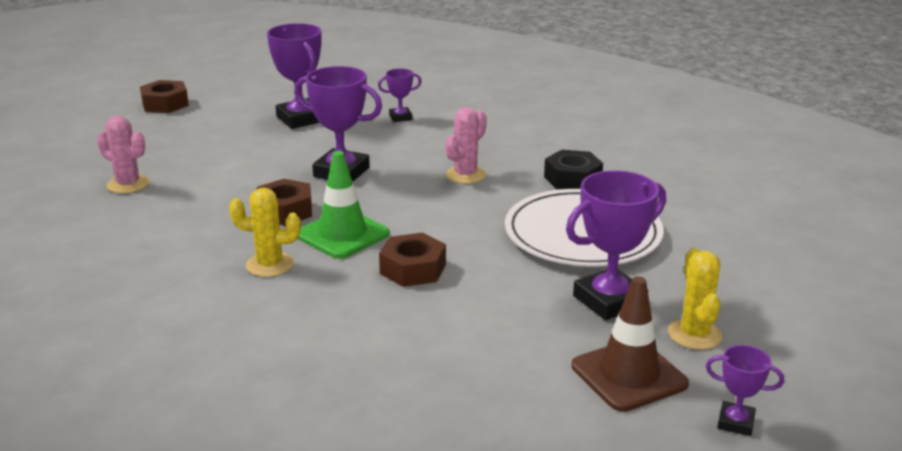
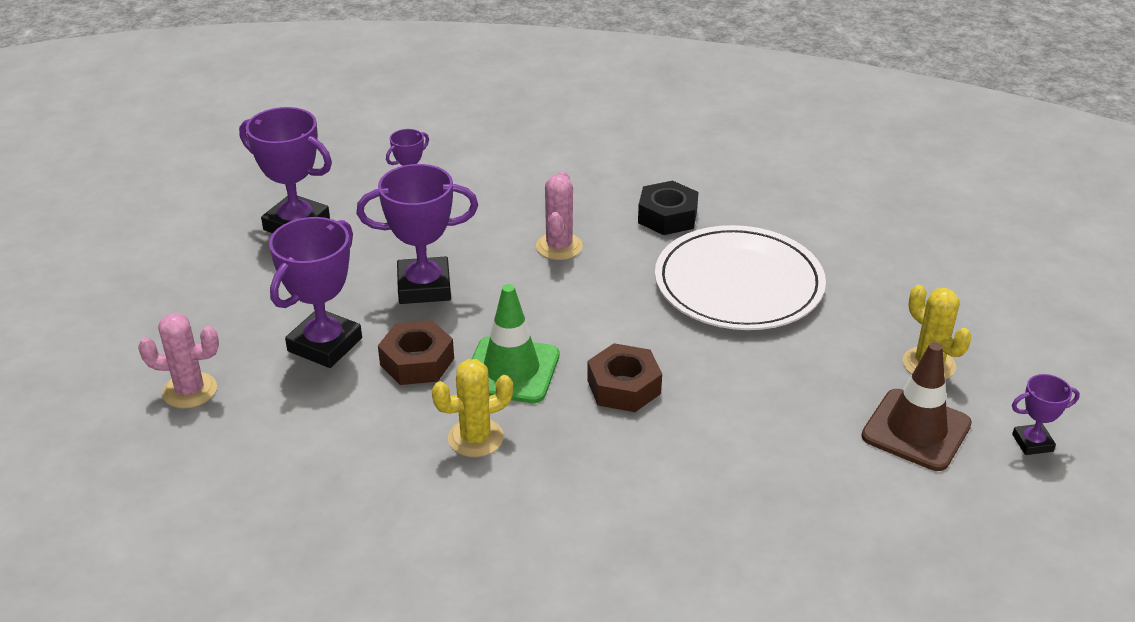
camera: 30 degrees left, 10 degrees up
(165, 104) = (97, 254): brown nut -> none
(609, 301) = (830, 355): purple trophy -> purple trophy (325, 345)

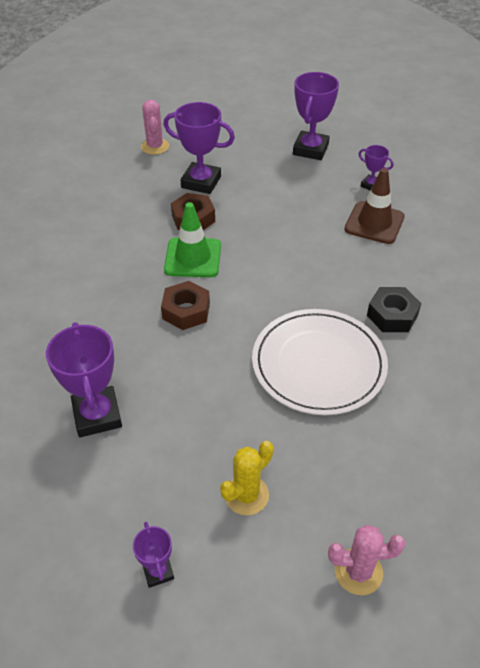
camera: 80 degrees right, 10 degrees up
(424, 287) = (265, 209): purple trophy -> purple trophy (97, 415)
(475, 438) = (130, 252): yellow cactus -> none
(559, 246) = (330, 262): pink cactus -> pink cactus (358, 571)
(916, 430) = (163, 483): brown traffic cone -> brown traffic cone (374, 223)

